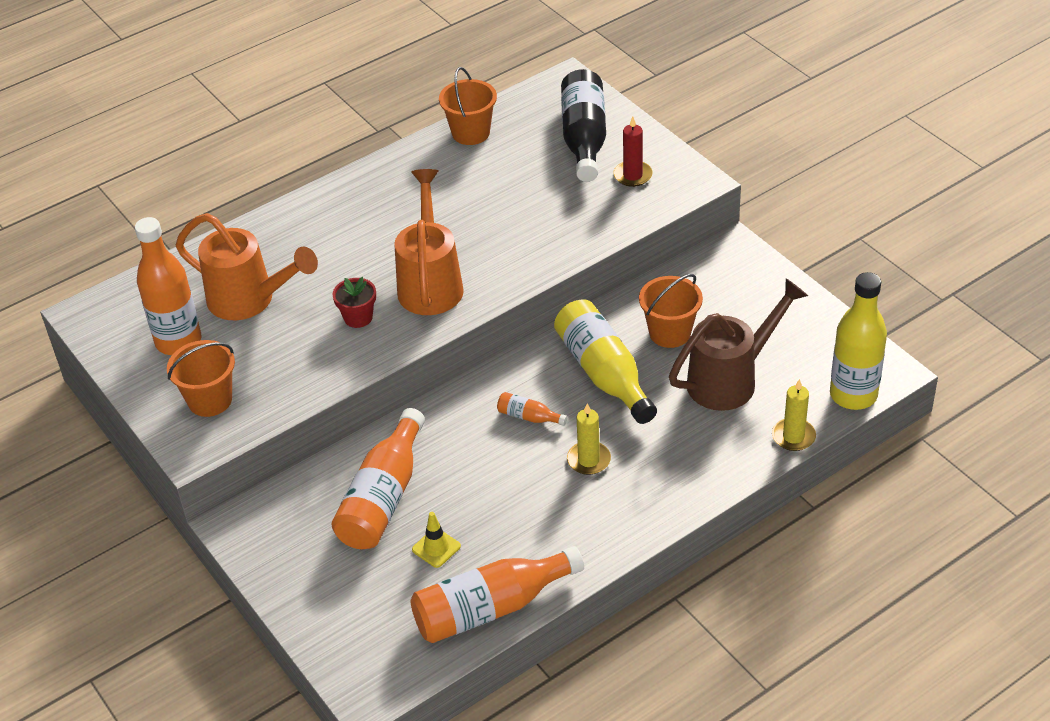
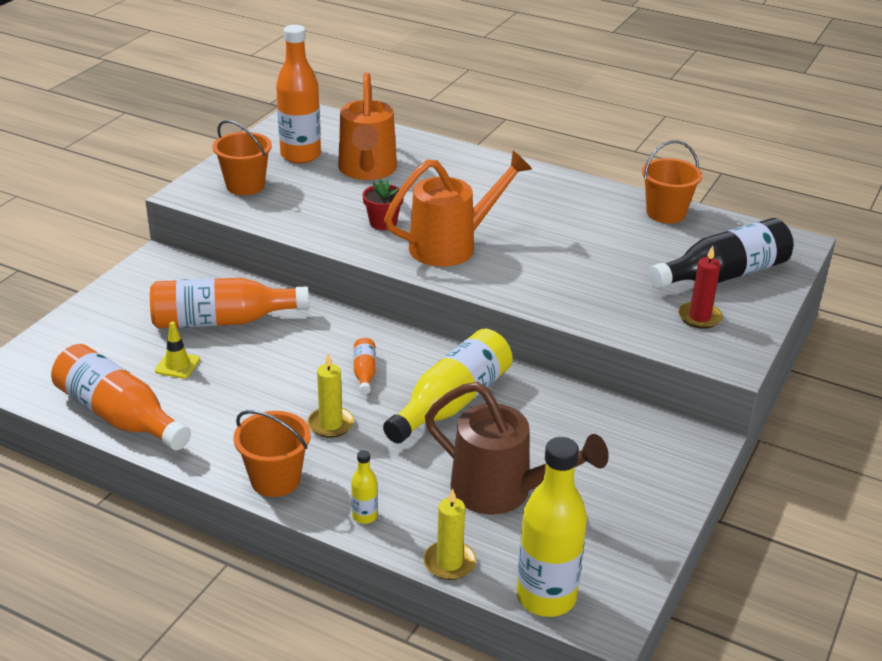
camera: 60 degrees right, 10 degrees down
(670, 333) = (539, 430): orange bucket -> orange bucket (275, 479)
(717, 471) = (364, 516): none -> yellow bottle

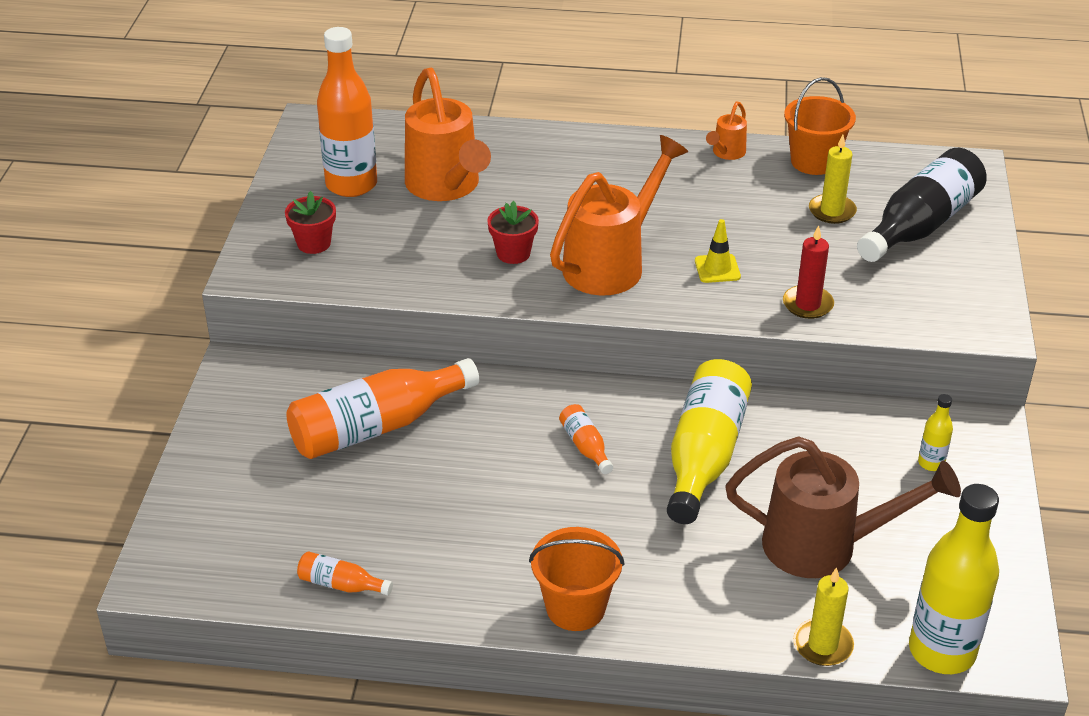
camera: 20 degrees left, 5 degrees up
(119, 416) = (341, 584): orange bottle -> orange bottle, size x0.45
(177, 365) = (364, 499): yellow traffic cone -> yellow traffic cone (717, 269)
(245, 185) = (314, 243): orange bucket -> red flower pot
(331, 424) = (591, 521): yellow candle -> yellow candle (832, 211)
(364, 516) = (701, 620): yellow bottle -> yellow bottle (931, 463)
(598, 193) = (726, 153): none -> orange watering can
(699, 317) = (928, 284): red candle -> red candle (807, 304)

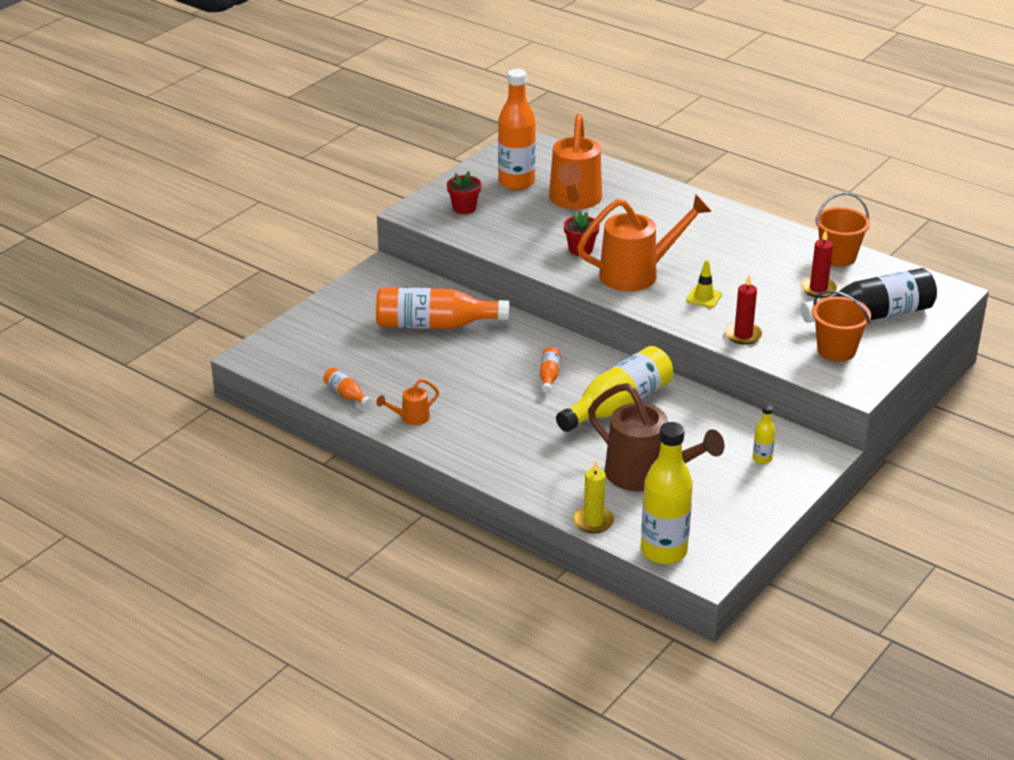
camera: 30 degrees right, 5 degrees down
(575, 608) = (466, 451): orange bucket -> orange bucket (836, 350)
(726, 153) = (781, 234): orange watering can -> orange watering can (411, 418)
(832, 211) = (818, 289): yellow candle -> red candle

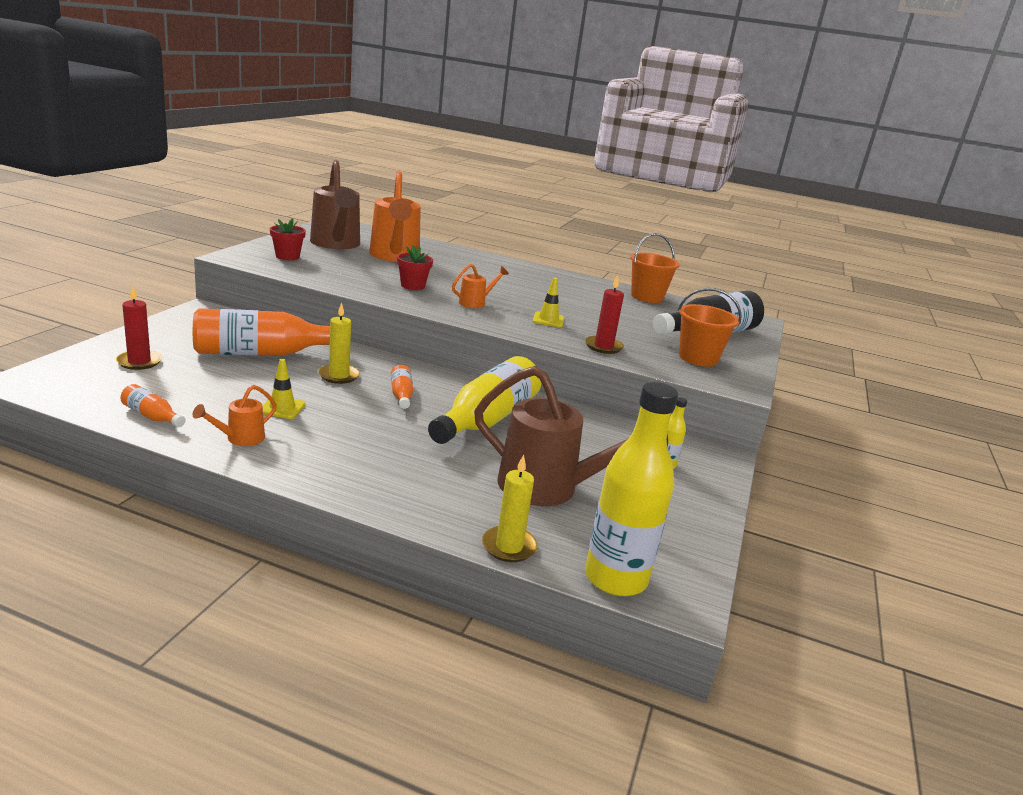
camera: 20 degrees left, 10 degrees down
(445, 388) = (282, 408): none -> yellow traffic cone
(498, 353) = (339, 376): none -> yellow candle
(516, 182) = (336, 244): orange bottle -> brown watering can
(637, 274) = (475, 303): orange watering can -> orange watering can, size x0.46
(818, 289) = (647, 316): red candle -> red candle (139, 362)

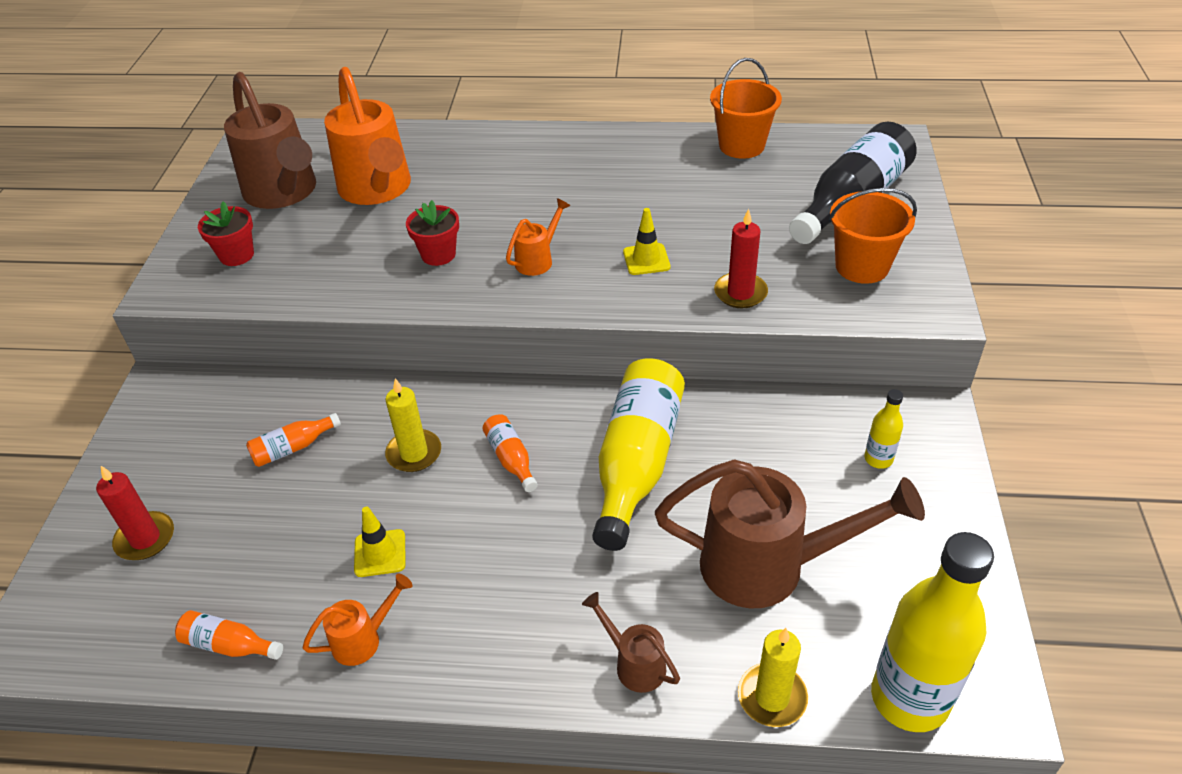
camera: 10 degrees left, 20 degrees up
(240, 439) = (363, 639): orange watering can -> orange watering can turned 150 degrees counterclockwise
(262, 353) = (293, 448): orange bottle -> orange bottle, size x0.45
(418, 502) = (634, 664): none -> brown watering can

